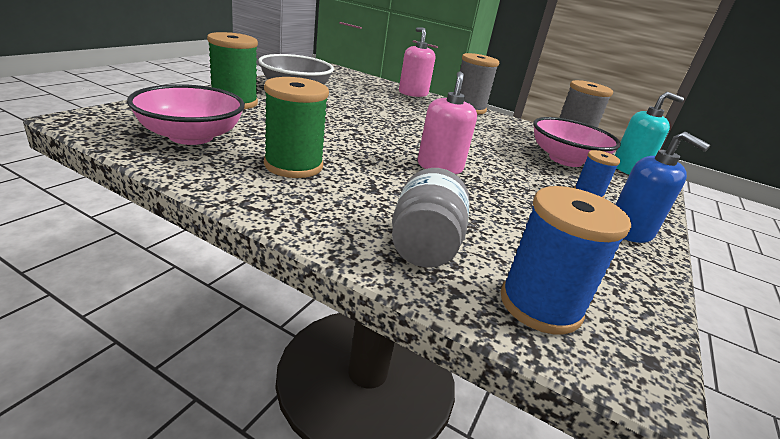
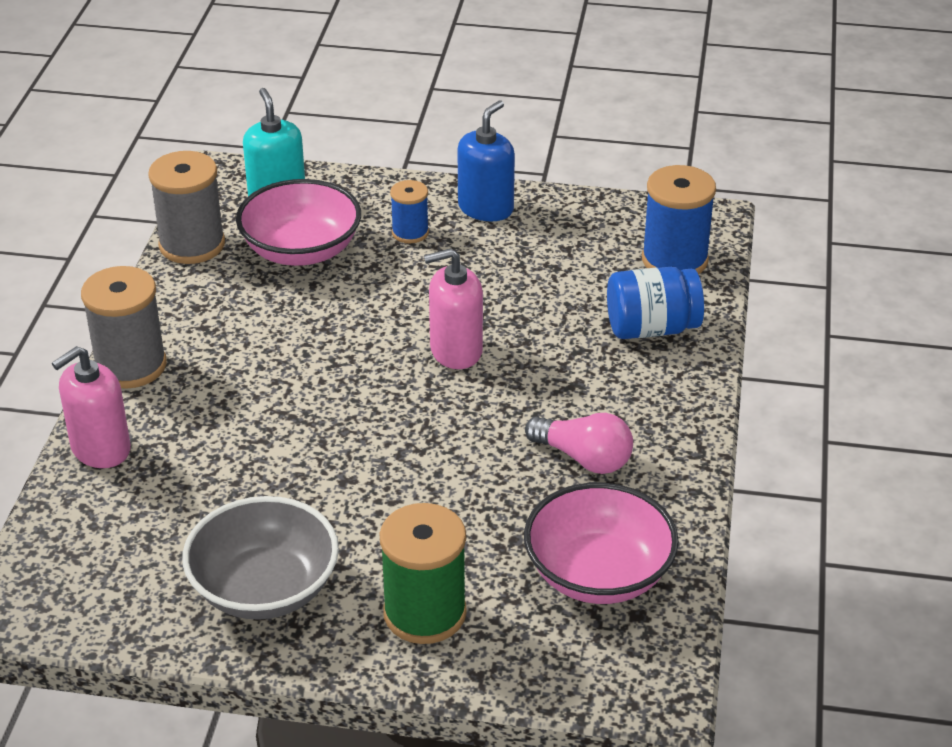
camera: 105 degrees left, 10 degrees up
(293, 165) = (584, 458): green spool -> pink light bulb
(424, 245) = (651, 328): grey jar -> blue jar

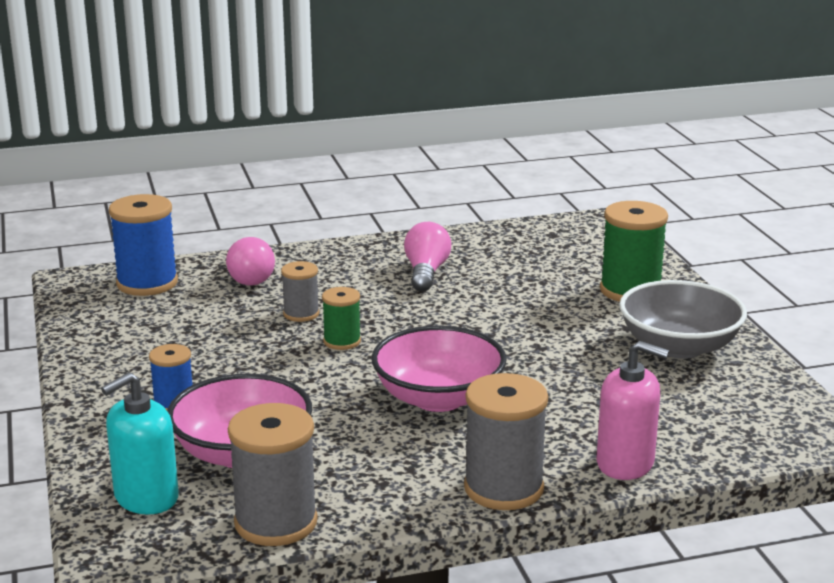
camera: 115 degrees left, 15 degrees down
(456, 351) = (342, 341): pink soap dispenser -> green spool
(486, 208) = (108, 376): blue soap dispenser -> none
(536, 340) = (301, 314): none -> grey spool
(598, 573) = (531, 249): pink bowl -> pink bowl (438, 398)
(651, 328) = (250, 276): blue jar -> pink light bulb

